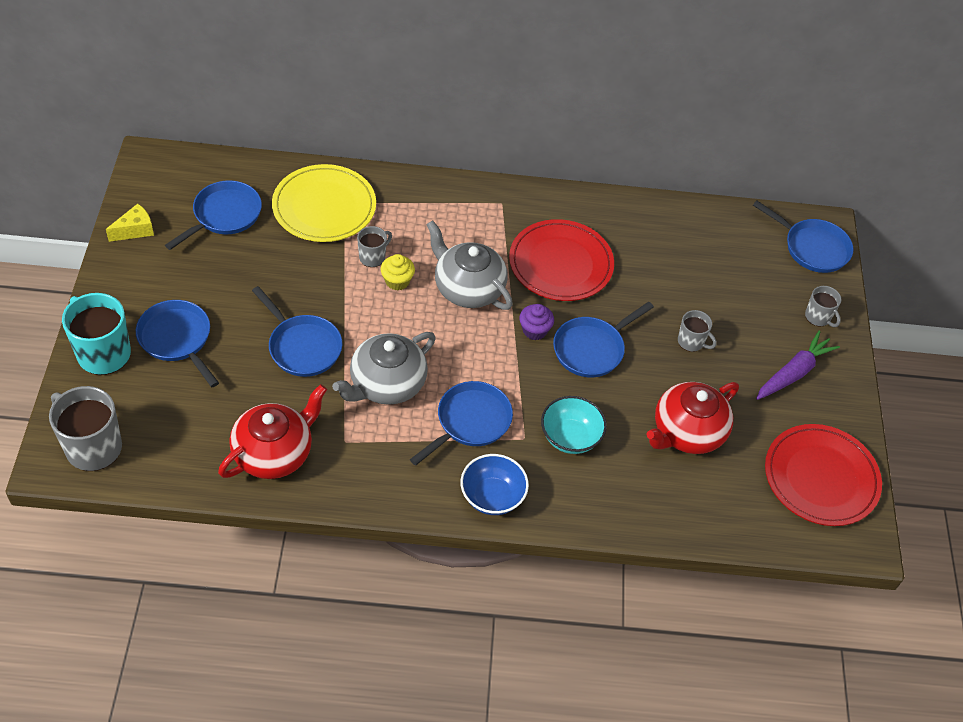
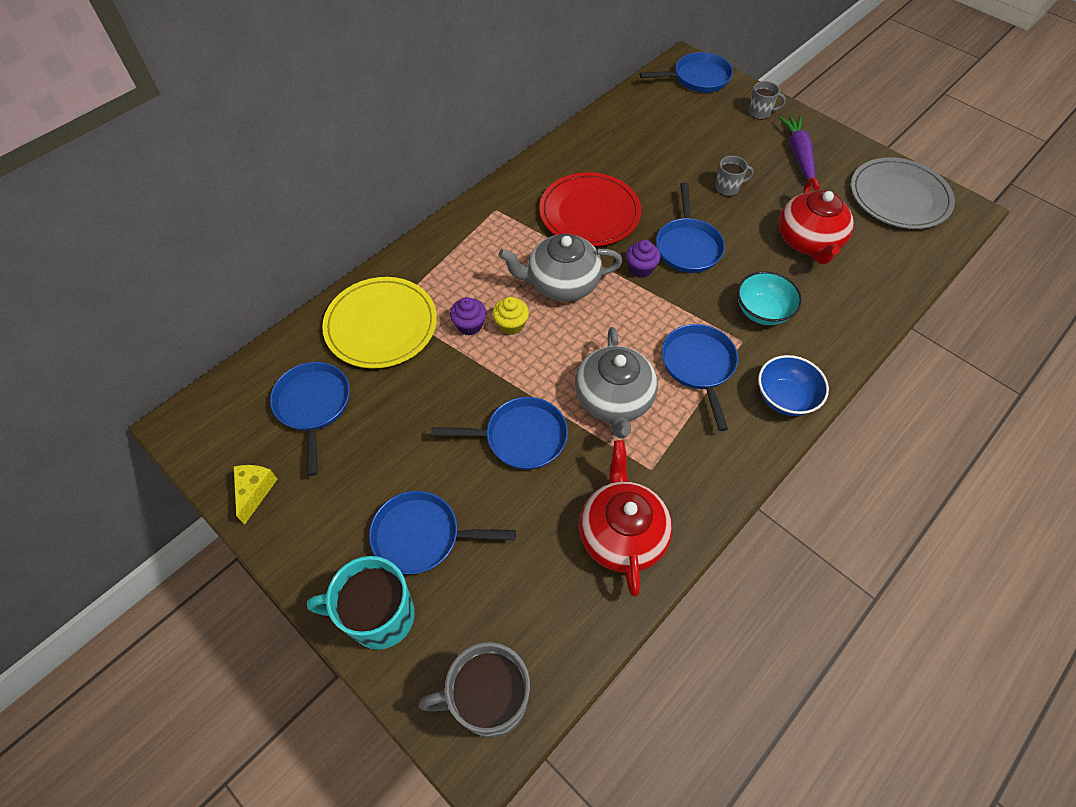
camera: 45 degrees left, 5 degrees up
(373, 257) = (469, 325): grey mug -> purple cupcake
(821, 477) = (899, 197): red plate -> grey plate

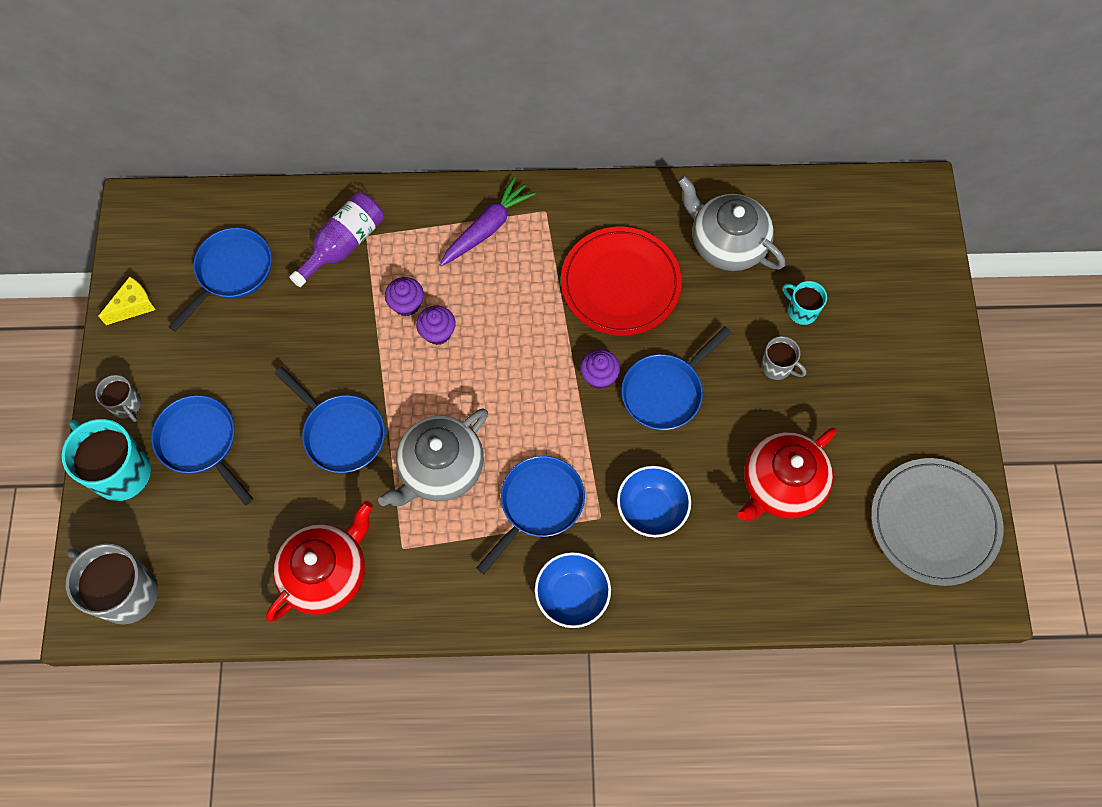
camera: 45 degrees right, 10 degrees up
(381, 325) = (343, 244): yellow plate -> purple bottle
(511, 325) = (437, 332): yellow cupcake -> purple cupcake
(562, 283) = (518, 331): grey teapot -> grey teapot (727, 243)
(697, 78) = (906, 222): blue pan -> none
(703, 153) = (801, 311): none -> turquoise mug
(760, 113) = (919, 314): grey mug -> grey mug (127, 405)
(762, 311) = (651, 509): turquoise bowl -> blue bowl
(798, 154) = (895, 392): purple carrot -> purple carrot (486, 228)

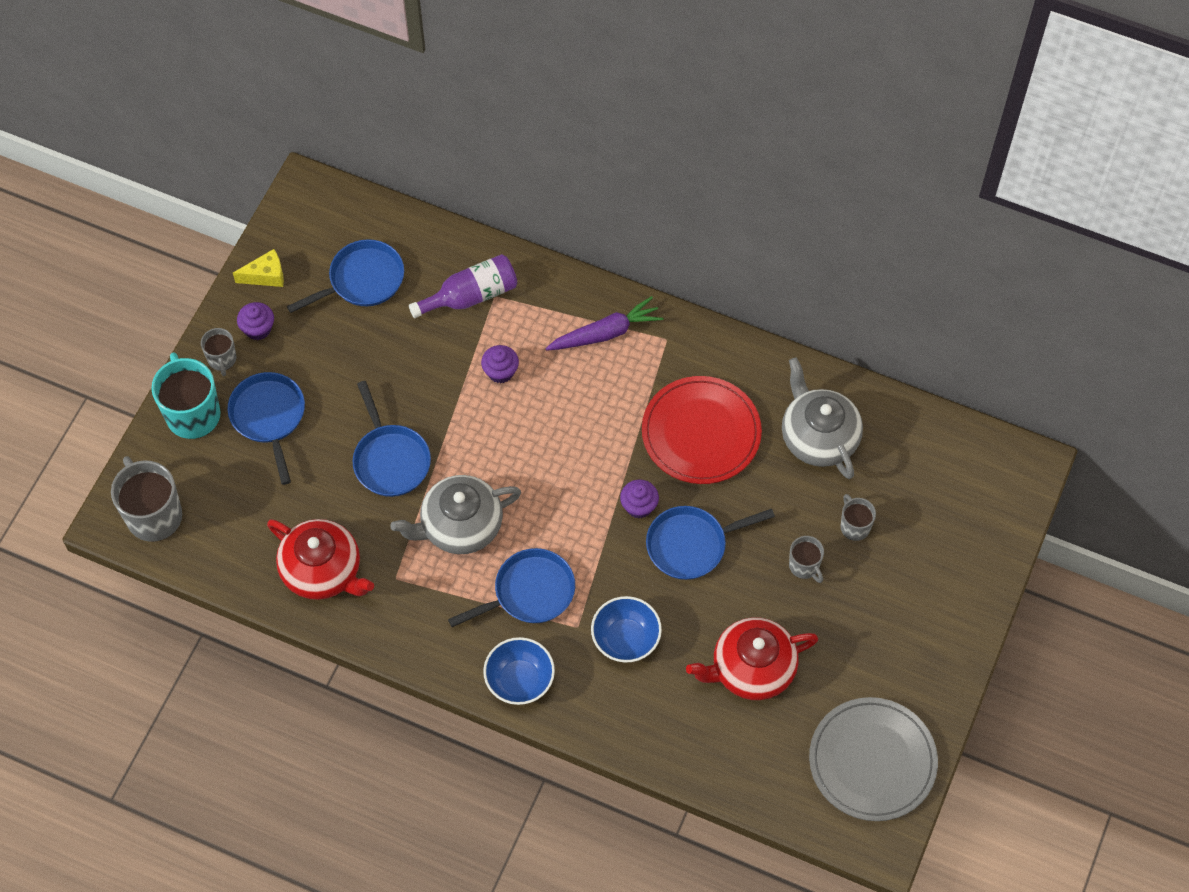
camera: 25 degrees right, 5 degrees down
(326, 573) = (323, 571): red teapot -> red teapot turned 60 degrees clockwise
(437, 332) = (515, 408): purple cupcake -> purple cupcake (258, 329)
(801, 311) = (854, 526): turquoise mug -> grey mug

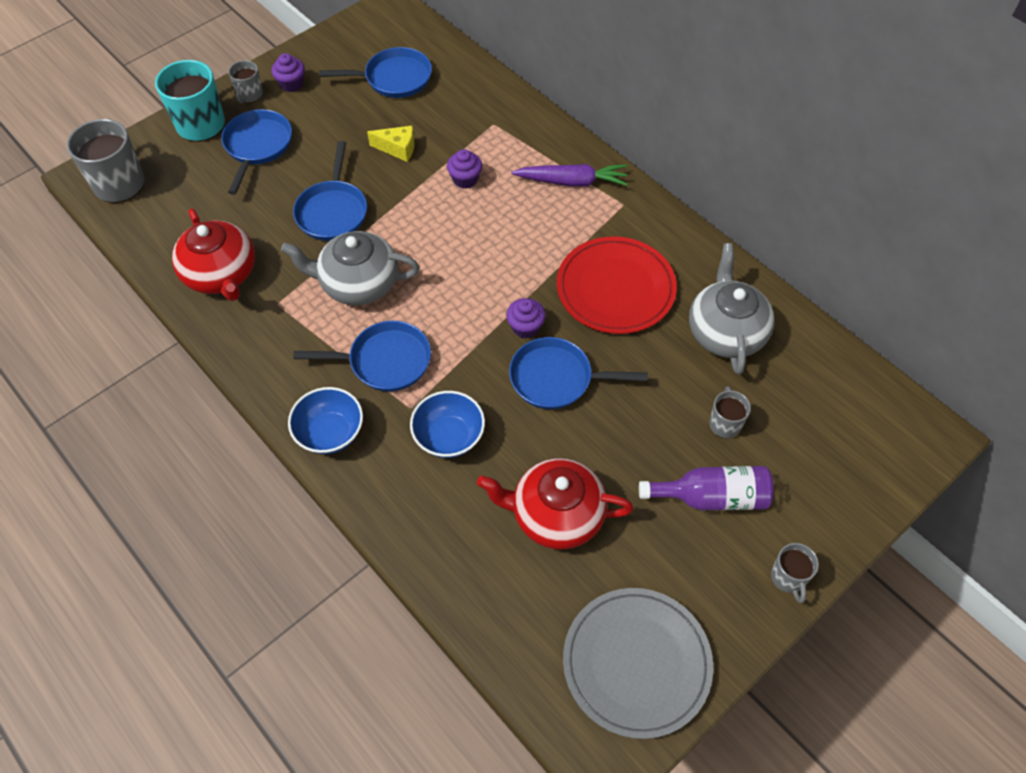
camera: 25 degrees right, 5 degrees down
(266, 276) = (322, 51): yellow cheese -> yellow cheese (398, 149)
(471, 296) = (474, 117): purple bottle -> purple bottle (712, 497)
(804, 566) = (657, 440): grey mug -> grey mug (788, 578)

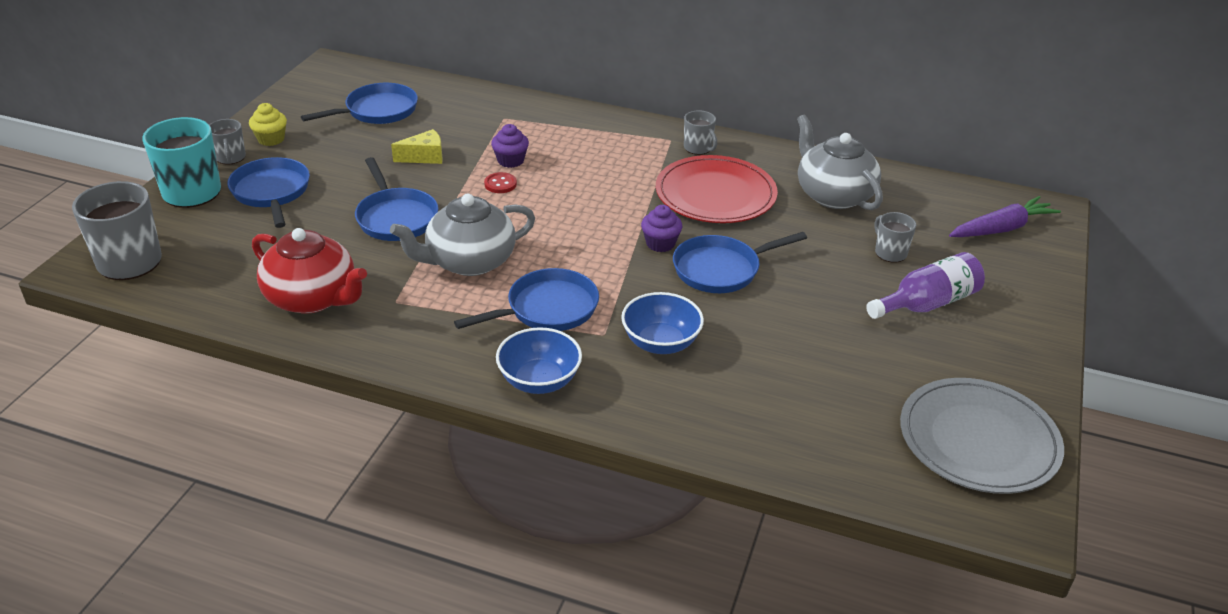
camera: 30 degrees left, 20 degrees down
(291, 84) = (271, 139): purple cupcake -> yellow cupcake
(439, 204) = (500, 184): none -> red button
(556, 515) = (810, 363): red teapot -> none
(572, 182) = (611, 137): purple carrot -> purple carrot (1001, 229)
(788, 578) = (1037, 334): grey mug -> grey mug (698, 148)

